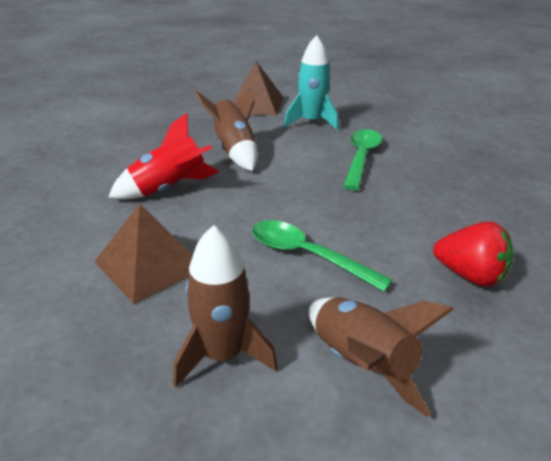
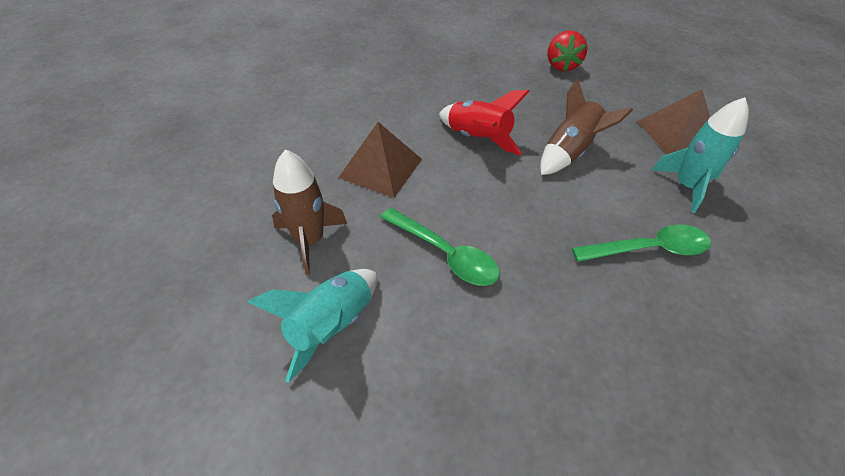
camera: 65 degrees right, 15 degrees up
(307, 256) = (445, 254): green spoon -> green spoon turned 120 degrees clockwise
(360, 364) = (331, 325): brown rocket -> turquoise rocket
(469, 275) = (493, 394): red strawberry -> red strawberry (561, 66)

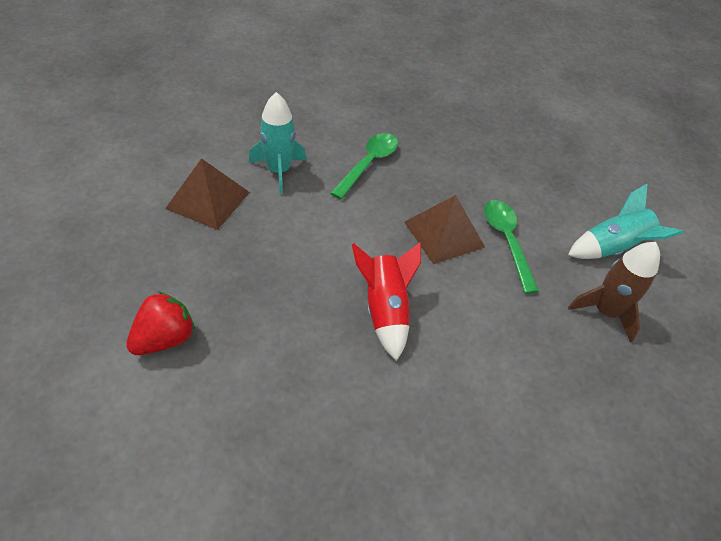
camera: 145 degrees left, 0 degrees up
(380, 168) = (505, 340): brown pyramid -> brown pyramid (444, 234)
(569, 152) = (321, 245): brown rocket -> none
(648, 249) = (368, 164): green spoon -> green spoon turned 90 degrees clockwise

